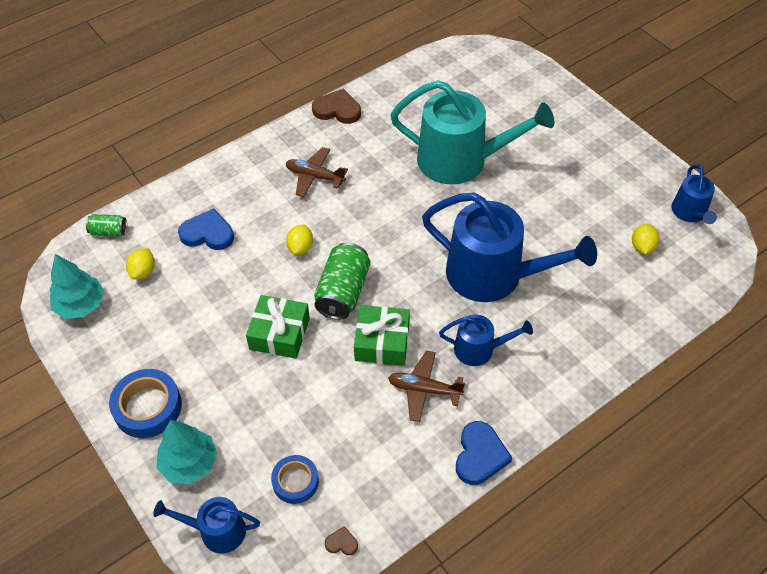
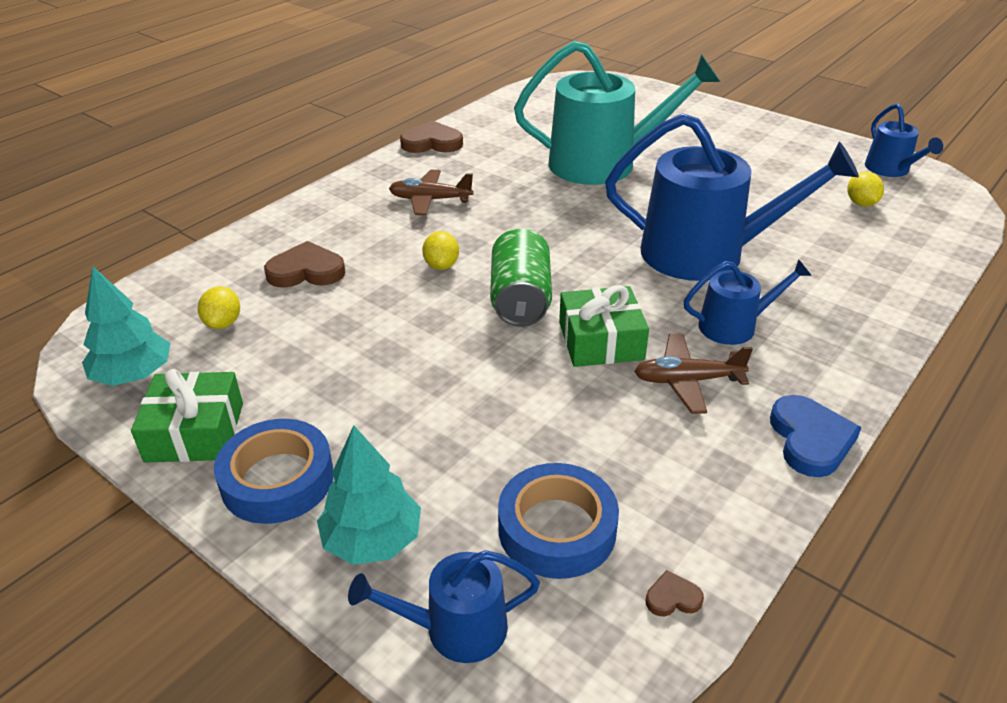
camera: 15 degrees left, 15 degrees down
(109, 232) = (159, 290): green can -> none
(208, 233) = (306, 271): blue heart -> brown heart
(280, 333) = (452, 356): green gift -> green gift (195, 432)
(295, 481) = (557, 529): blue tape -> blue tape, size x1.54

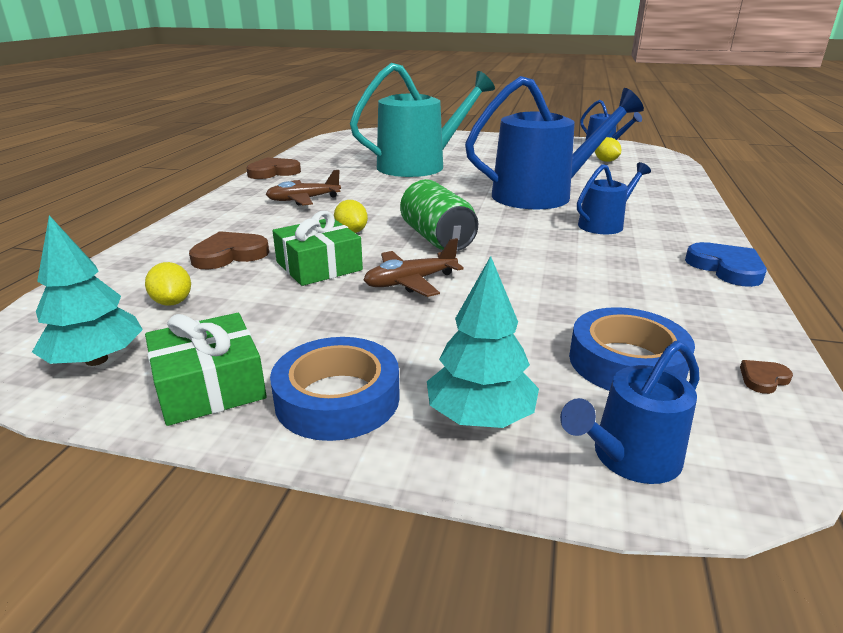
camera: 25 degrees left, 10 degrees down
(601, 341) = (524, 248): green gift -> green gift (319, 266)
(687, 381) = (610, 256): brown plane -> brown plane (410, 282)

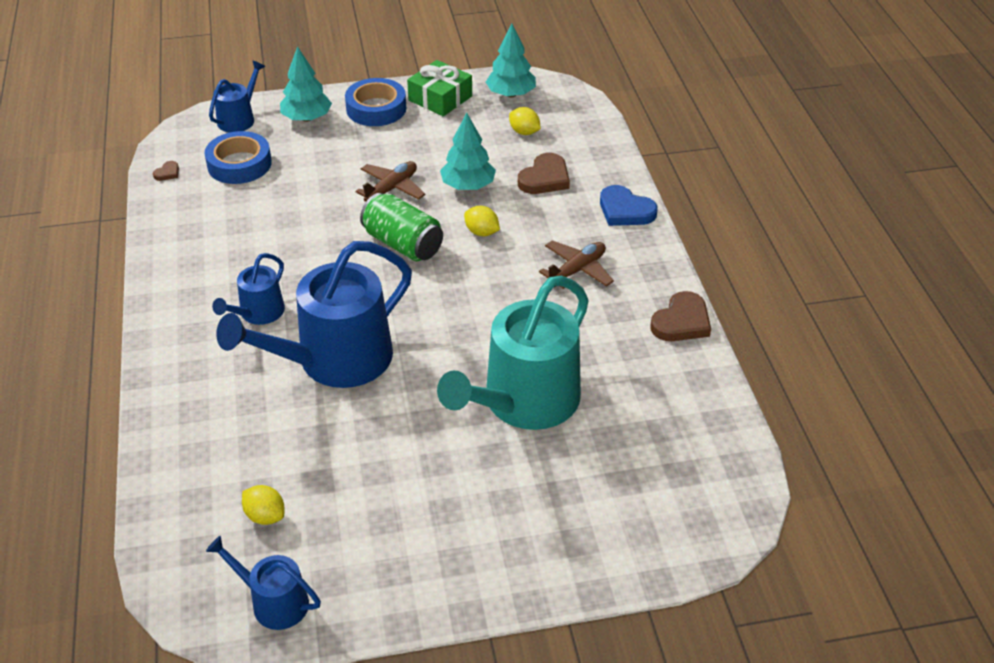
camera: 155 degrees right, 15 degrees up
(319, 266) = (468, 186): green gift -> turquoise tree
(726, 268) = (157, 271): blue heart -> blue heart (625, 210)

